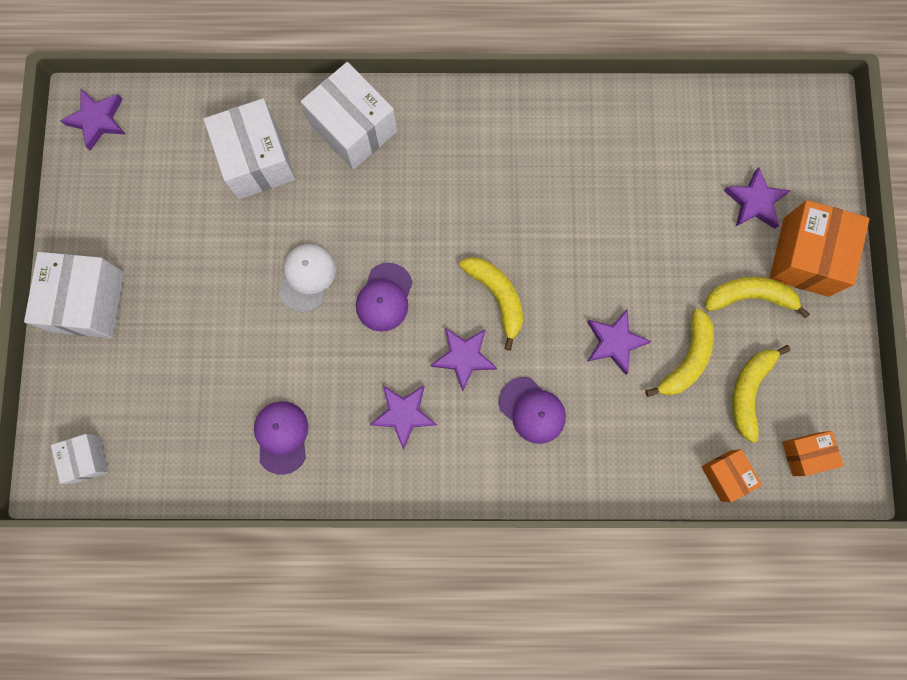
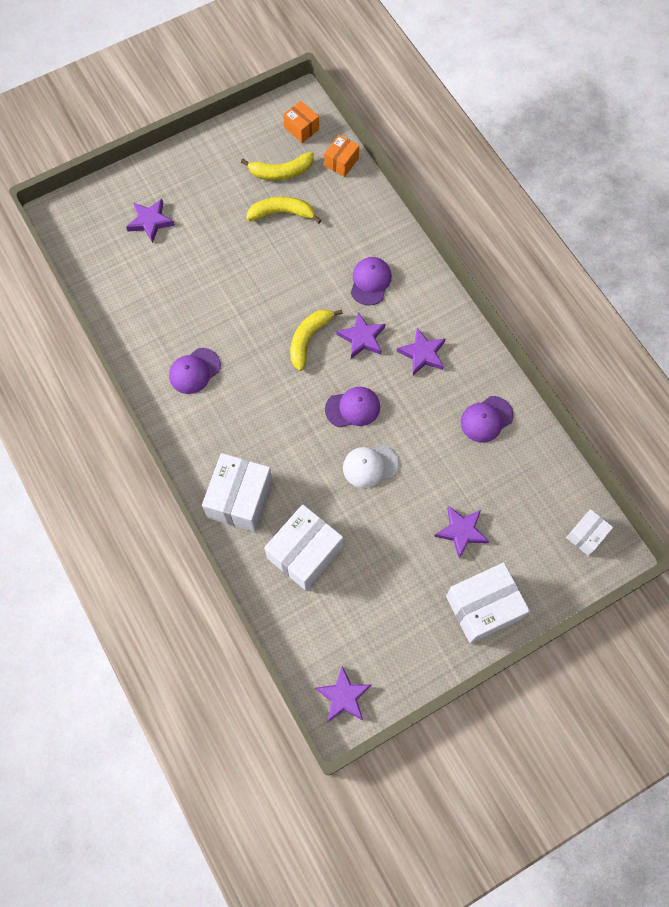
camera: 120 degrees left, 10 degrees down
(528, 155) = (194, 371): none -> purple cap
(614, 342) = (296, 257): purple star -> purple star (461, 531)
(749, 297) = (219, 197): yellow banana -> none
(806, 257) = (173, 178): orange box -> none

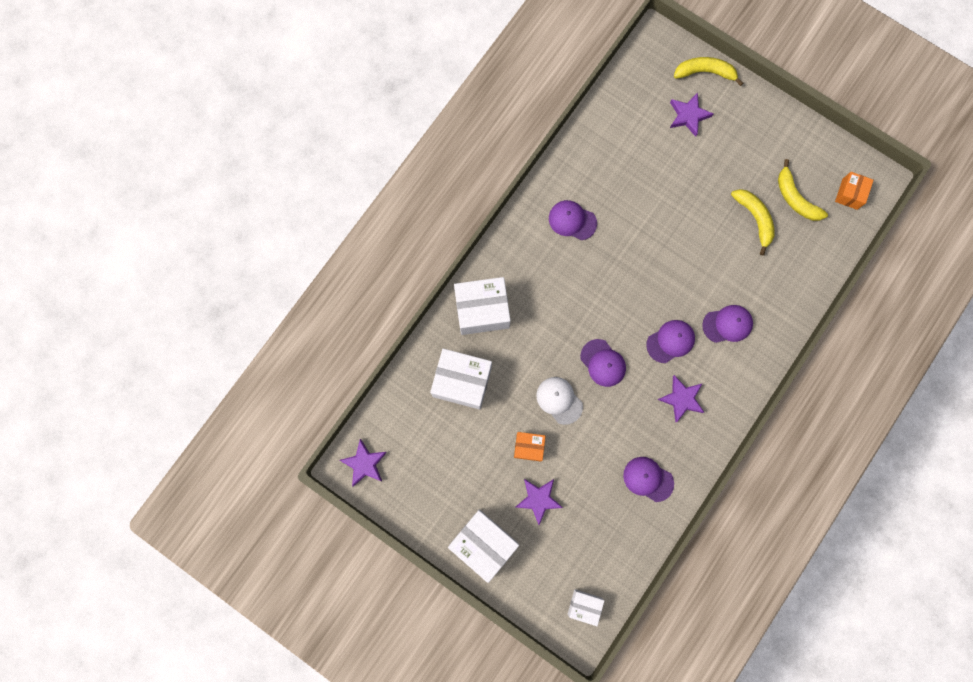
camera: 65 degrees right, 10 degrees up
(308, 339) = (646, 298): yellow banana -> yellow banana (705, 72)
(341, 162) = (834, 245): orange box -> orange box (529, 447)
(362, 338) = (670, 341): purple star -> purple cap

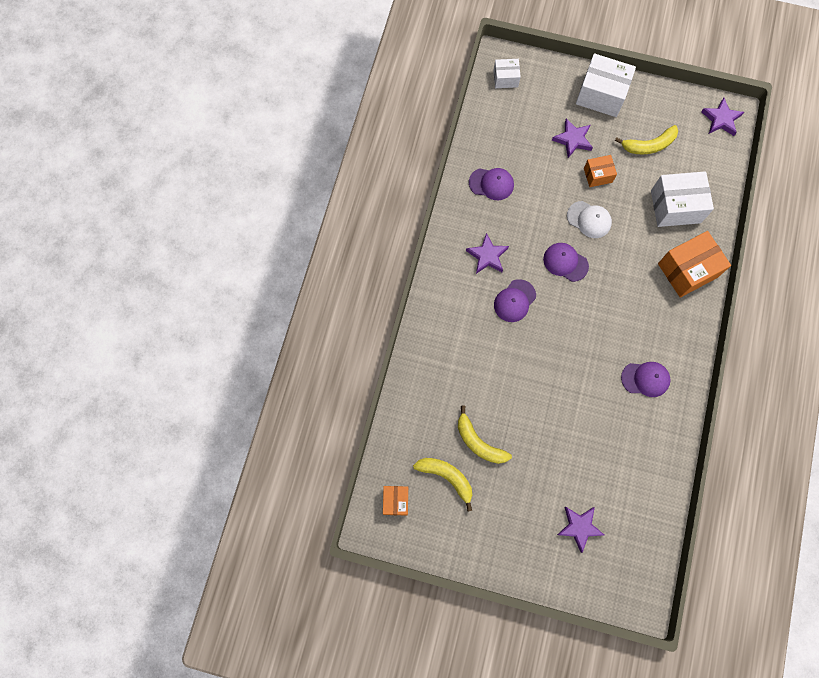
camera: 160 degrees right, 5 degrees down
(482, 310) = (687, 270): white box -> orange box
(705, 72) = (581, 582): yellow banana -> yellow banana (649, 145)
(727, 324) = (470, 333): purple cap -> none

